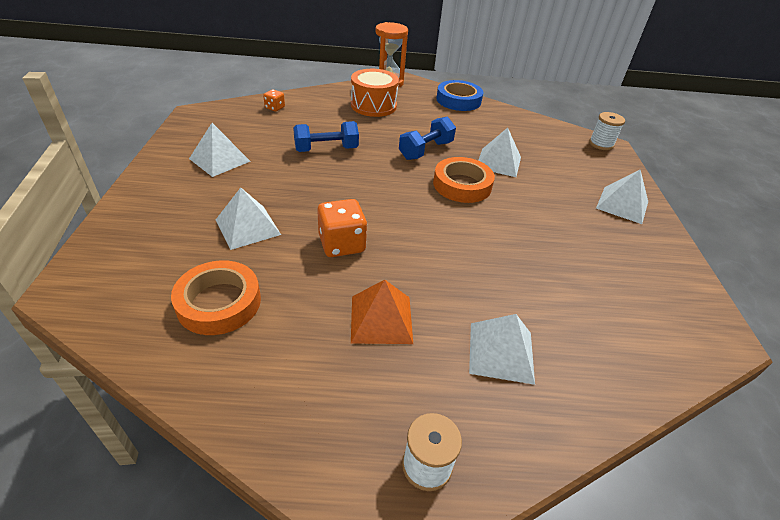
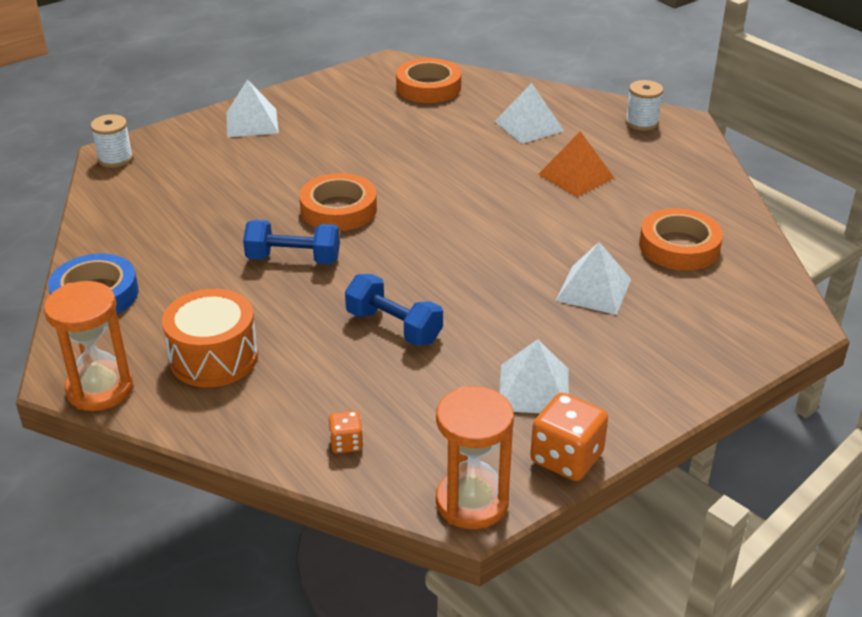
camera: 125 degrees left, 5 degrees down
(198, 114) = (472, 502): none -> orange hourglass
(342, 244) = (531, 230): orange dice -> orange dice (566, 458)
(498, 162) = (255, 205): white pyramid -> none
(641, 331) = (428, 87): none -> orange tape

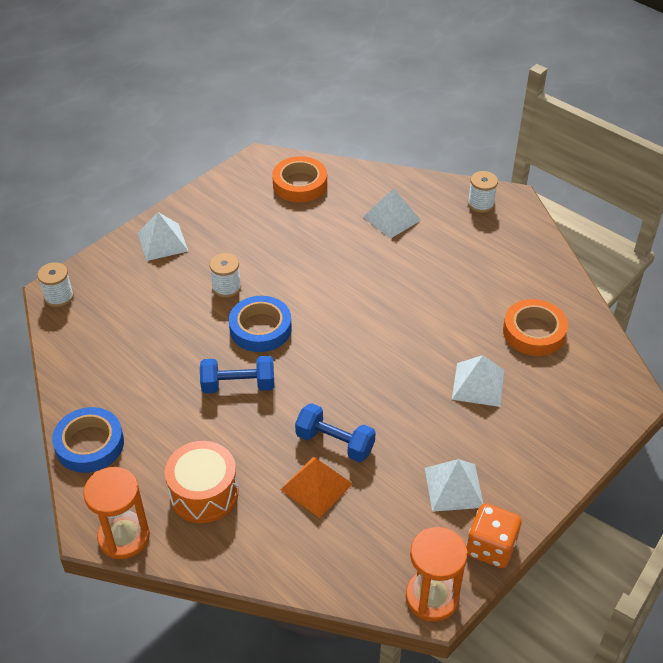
camera: 10 degrees left, 10 degrees up
(311, 169) = (226, 287): none -> white spool
(338, 209) = (260, 328): orange tape -> blue tape
(346, 443) = (327, 559): orange dice -> none
(575, 176) = (440, 268): orange pyramid -> orange pyramid (316, 486)

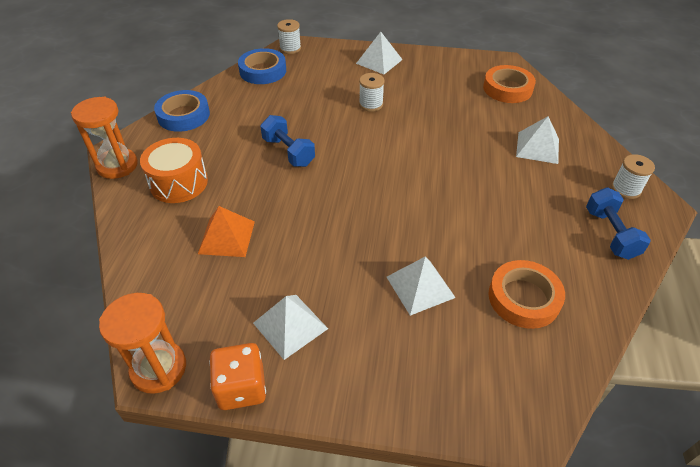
camera: 55 degrees right, 0 degrees up
(260, 328) = (350, 137): blue tape -> blue tape (263, 71)
(335, 443) = (277, 227): blue dumbbell -> blue dumbbell (610, 234)

